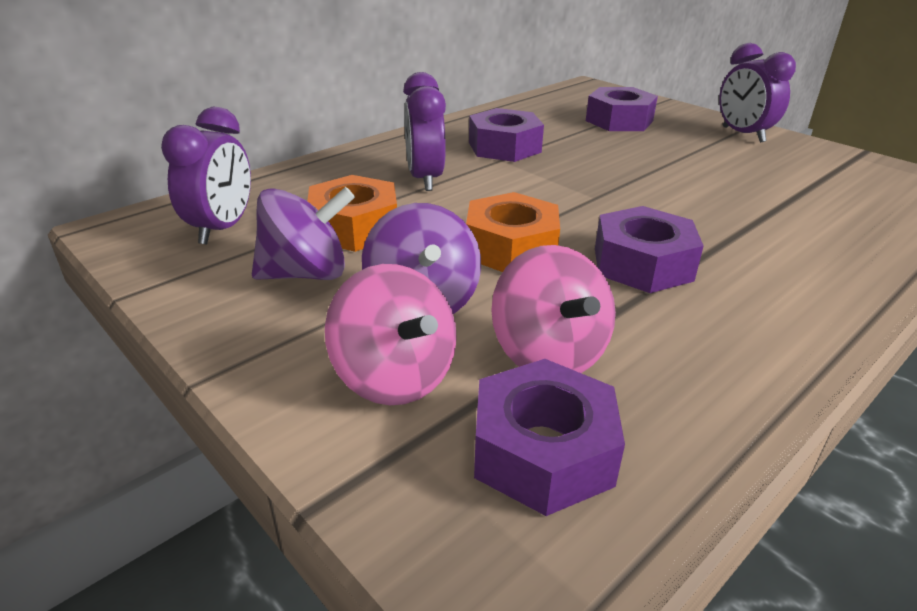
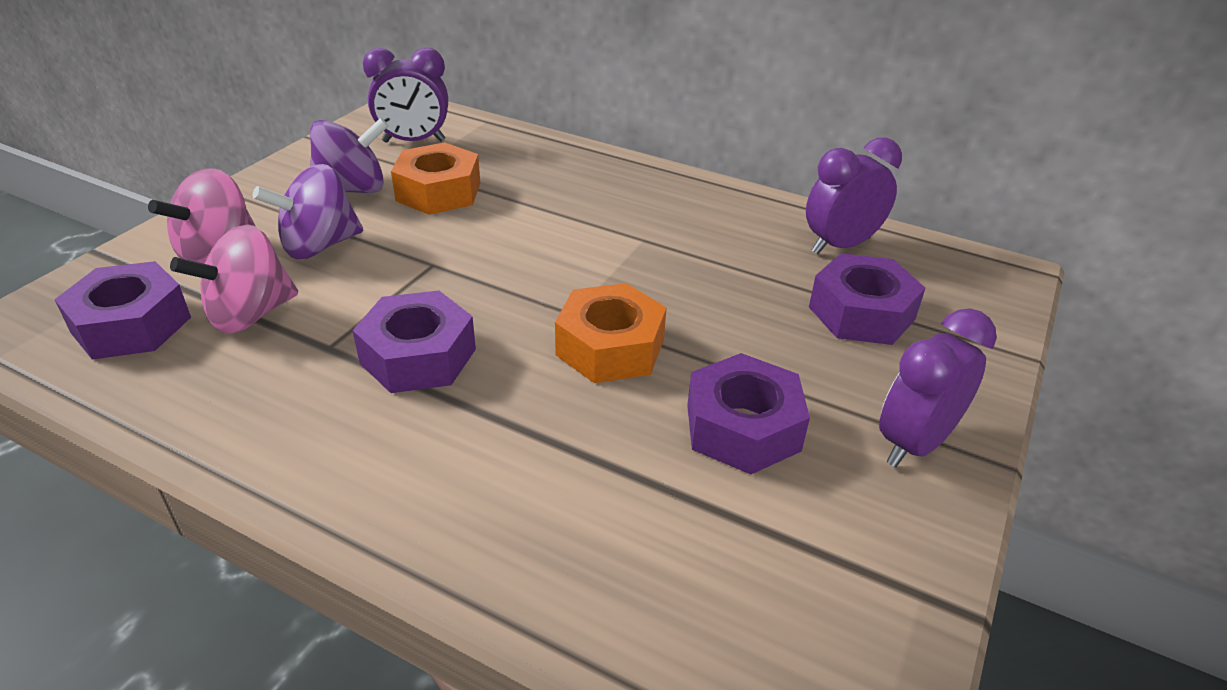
camera: 70 degrees right, 5 degrees up
(306, 274) = (352, 189): purple spinning top -> purple spinning top turned 75 degrees counterclockwise
(425, 179) = (559, 205): purple clock -> purple clock (840, 245)
(504, 147) = (682, 236): purple nut -> purple nut (743, 428)
(511, 248) = (427, 274): orange nut -> orange nut (610, 347)

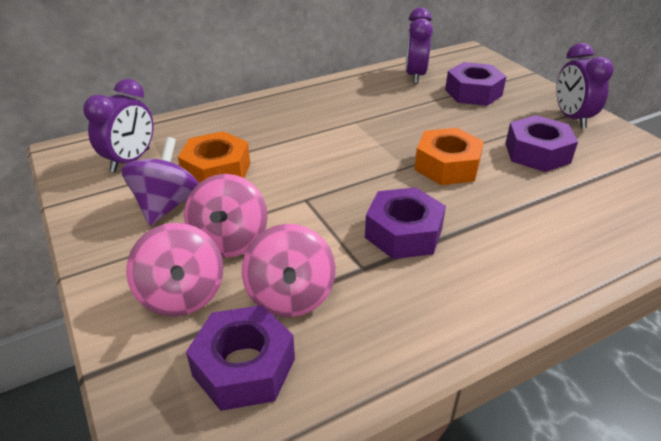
camera: 55 degrees left, 0 degrees up
(319, 246) = (229, 241): purple spinning top -> pink spinning top

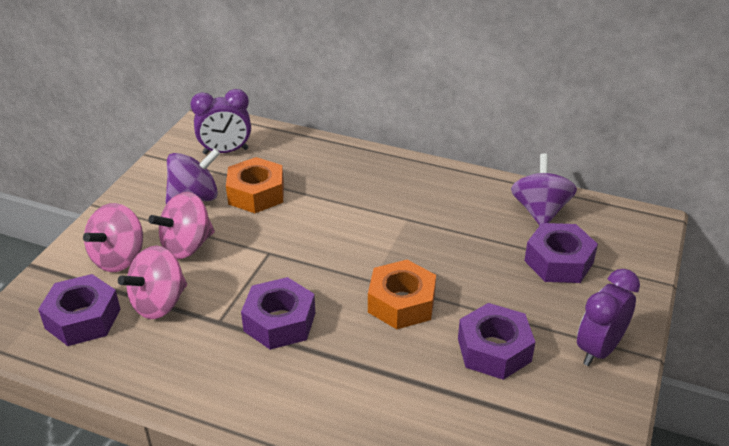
camera: 50 degrees right, 0 degrees up
(415, 76) = (540, 211): purple clock -> purple spinning top

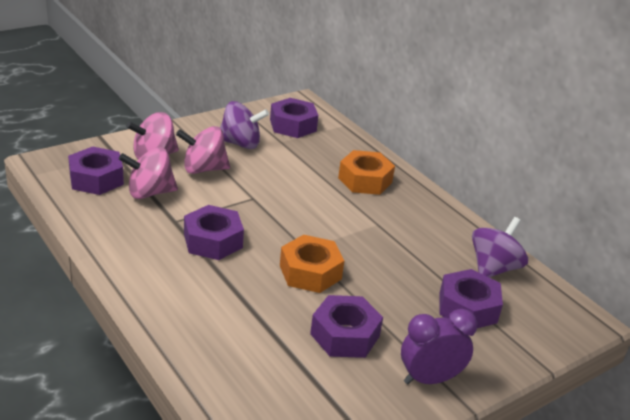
camera: 30 degrees right, 5 degrees down
(225, 151) = (293, 125): purple clock -> purple nut
(256, 193) = (285, 159): orange nut -> orange nut (365, 180)

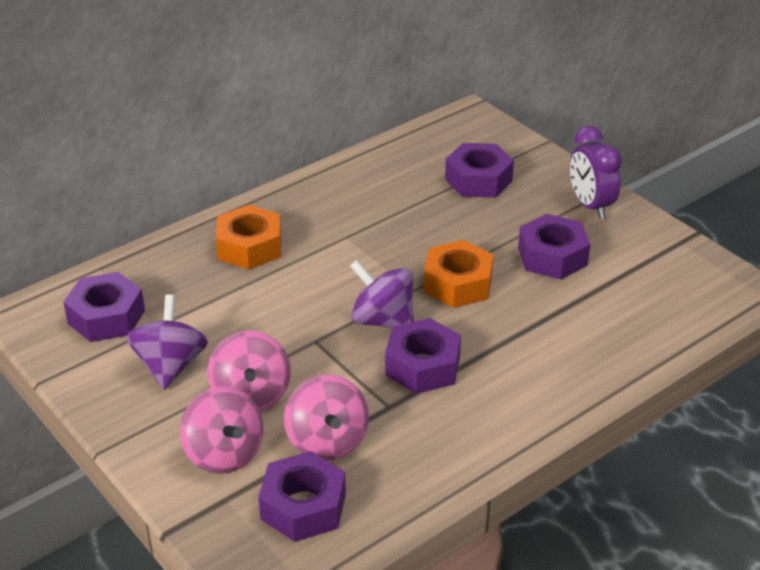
camera: 90 degrees left, 5 degrees up
(493, 268) = (406, 160): purple spinning top -> purple spinning top (383, 320)

